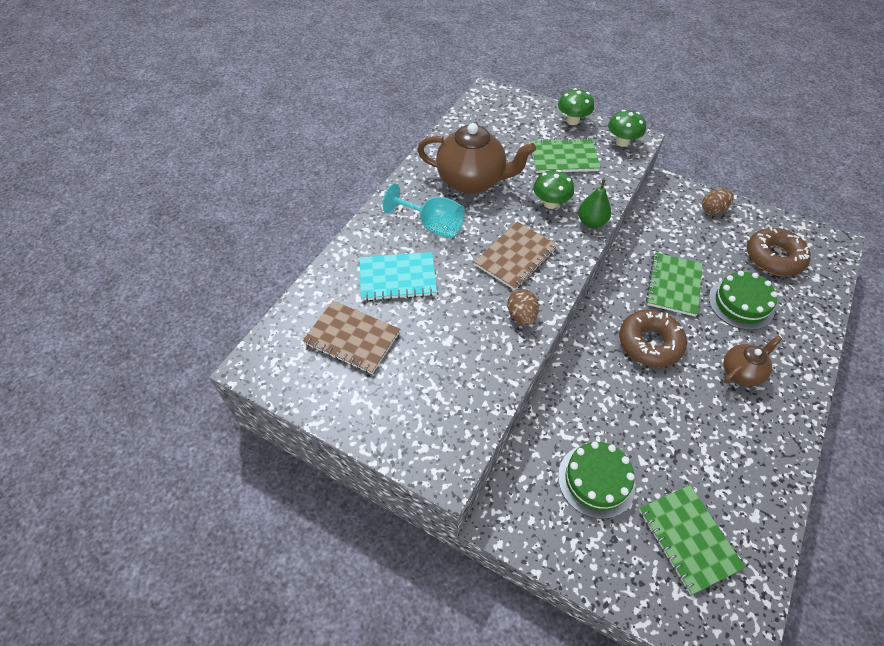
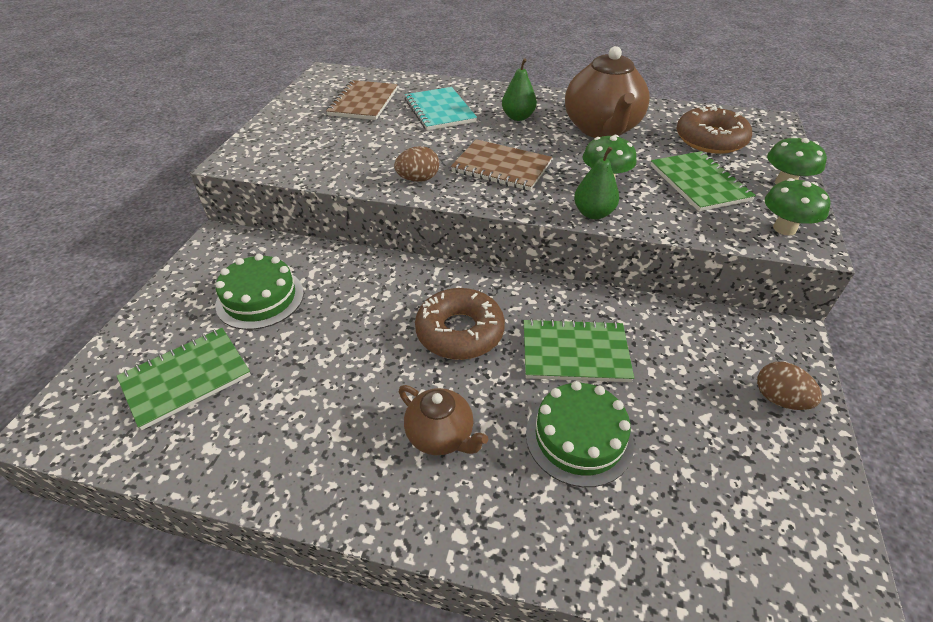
camera: 75 degrees right, 10 degrees down
(432, 225) = (518, 117): turquoise goblet -> green pear
(774, 257) = (721, 493): brown donut -> brown donut (710, 140)

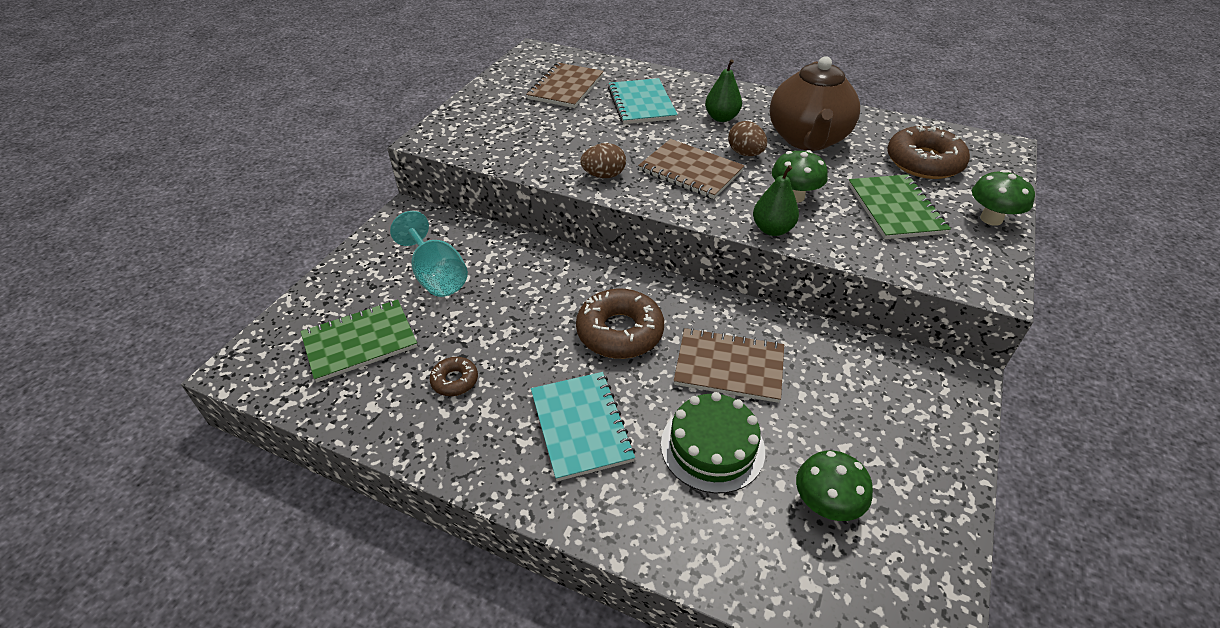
camera: 10 degrees right, 0 degrees up
(260, 298) = (436, 276): green cake -> turquoise goblet
(297, 406) = (455, 381): none -> brown donut
(441, 436) = (581, 426): brown teapot -> turquoise notebook
(575, 352) = (729, 367): green notebook -> brown notebook
(779, 399) = (927, 440): brown egg -> brown egg (745, 153)
(784, 228) = (972, 267): green mushroom -> green mushroom (825, 505)

